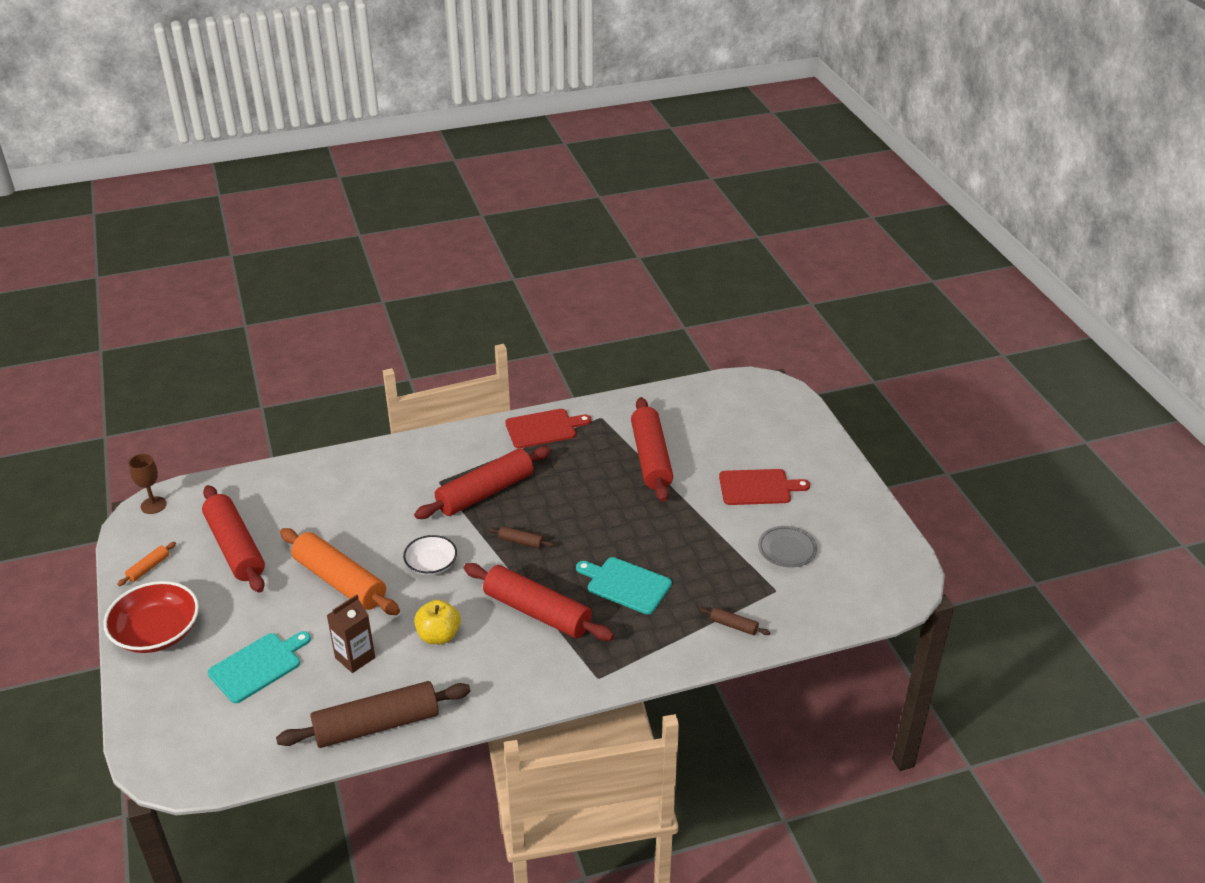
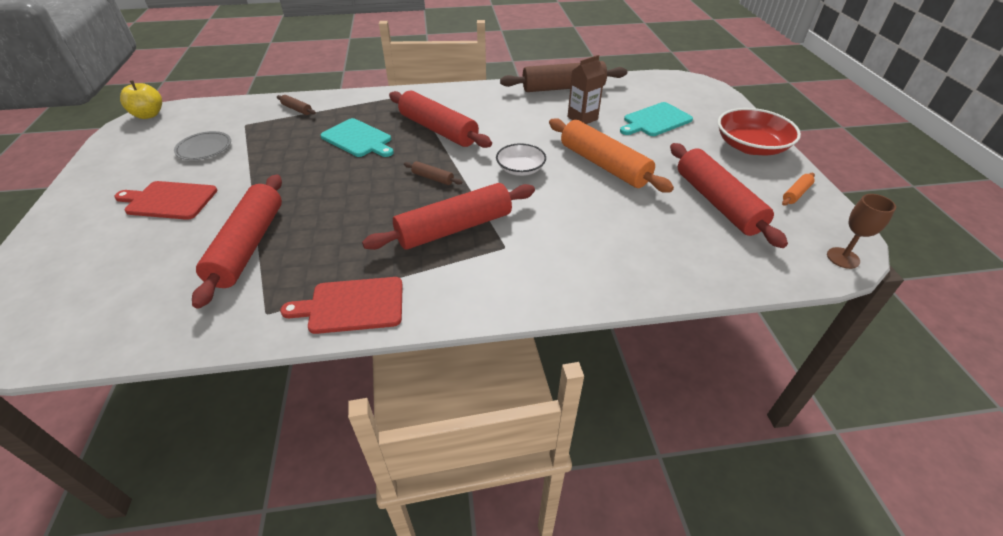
camera: 170 degrees left, 5 degrees up
(438, 636) = (518, 124): yellow apple -> yellow apple (149, 115)

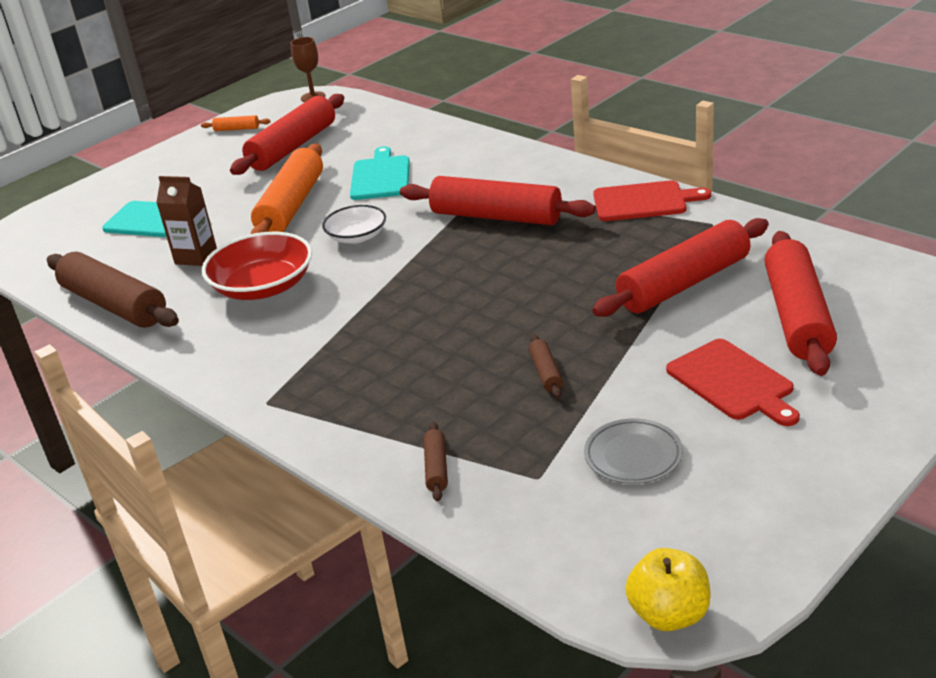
camera: 125 degrees left, 10 degrees down
(352, 305) = (644, 202): red cutting board -> red cutting board turned 45 degrees counterclockwise
(358, 139) = (436, 359): turquoise cutting board -> turquoise cutting board (381, 176)
(432, 178) = (441, 267): brown rolling pin -> brown rolling pin (546, 372)
(438, 129) = (339, 322): red rolling pin -> red rolling pin (797, 316)
(750, 146) = (165, 165): red bowl -> red bowl (263, 287)

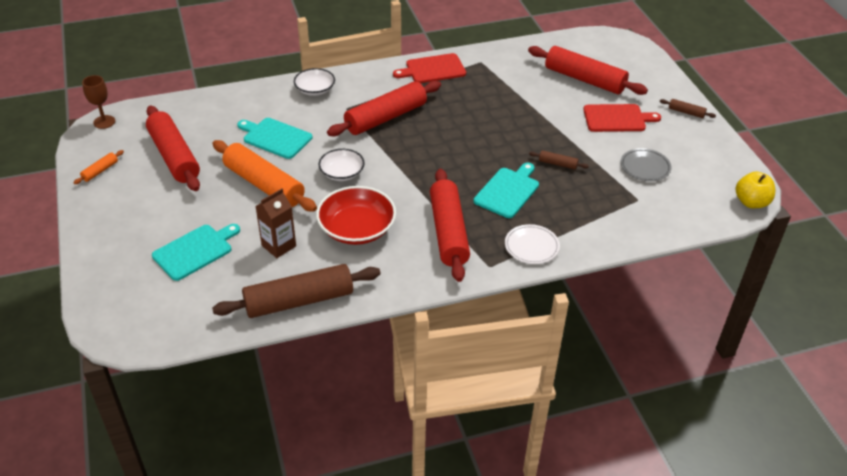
camera: 65 degrees left, 10 degrees up
(334, 420) = (531, 246): none -> white plate
(436, 468) = (603, 227): brown rolling pin -> brown rolling pin (686, 112)
(438, 357) = (508, 191): none -> turquoise cutting board
(497, 157) = (315, 90): none -> white bowl
(644, 202) = (433, 69): red cutting board -> red cutting board turned 135 degrees counterclockwise
(684, 283) = (525, 94): red rolling pin -> red rolling pin (449, 232)

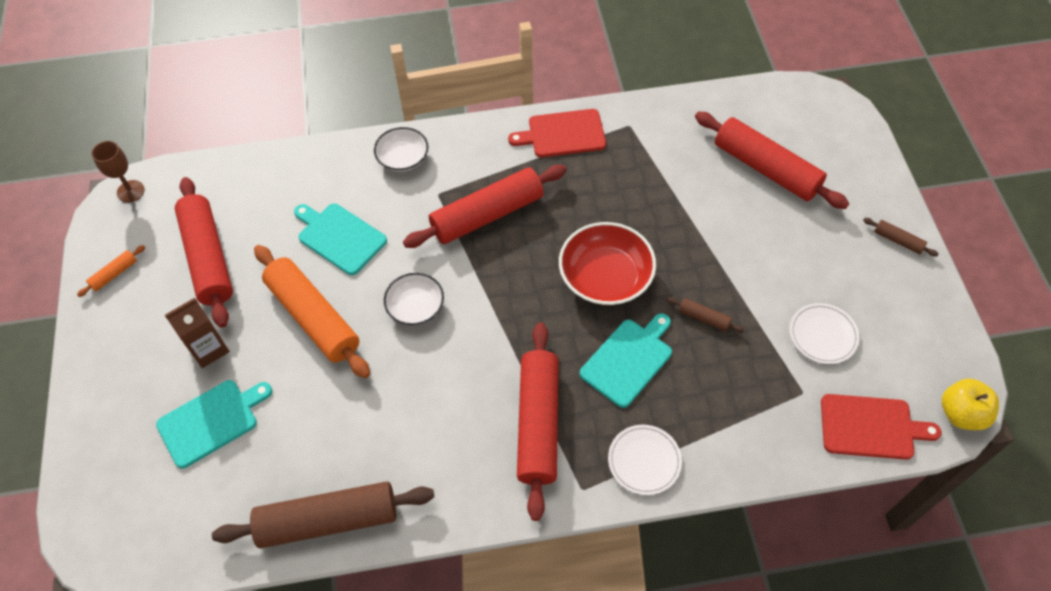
camera: 10 degrees right, 15 degrees up
(279, 246) = (316, 424): brown carton -> brown carton (209, 349)
(357, 229) = (420, 405): red bowl -> red bowl (605, 276)
(617, 118) = (798, 243): red cutting board -> red cutting board (871, 427)
(645, 167) = (822, 335): grey plate -> white plate

